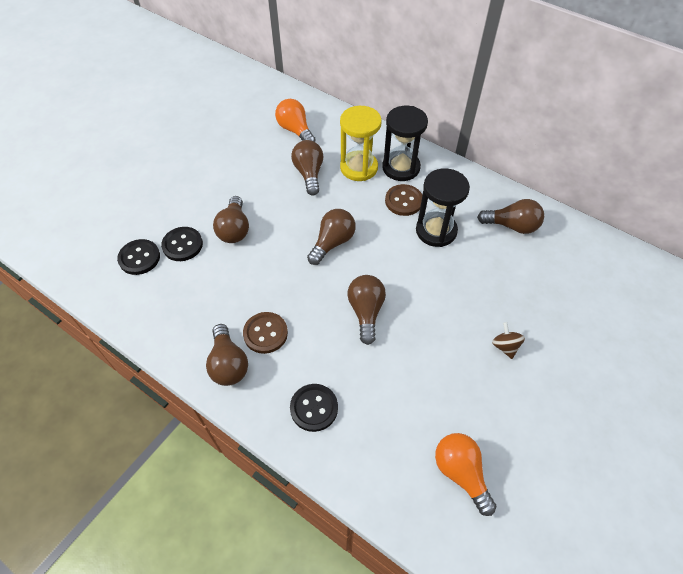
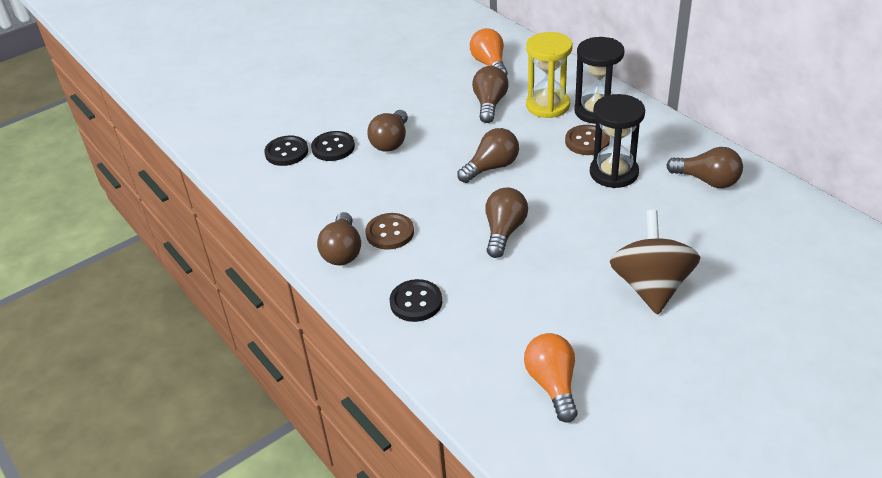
camera: 20 degrees right, 15 degrees down
(505, 346) = (651, 287): brown spinning top -> brown spinning top, size x2.33

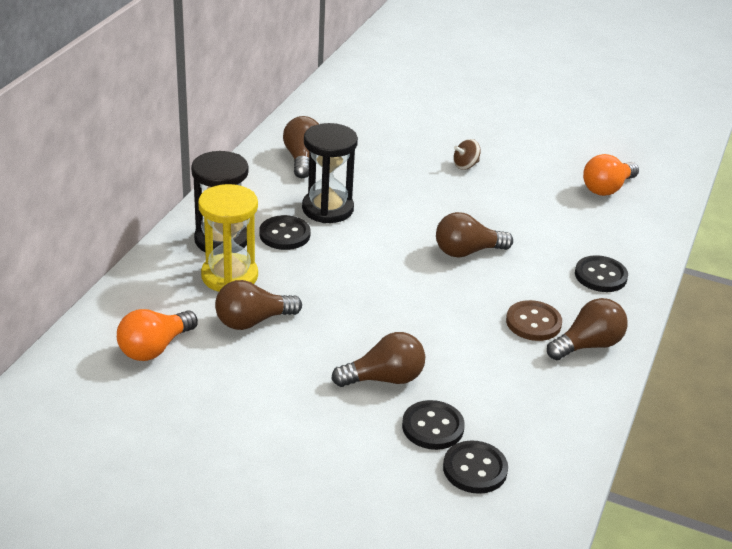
camera: 125 degrees left, 5 degrees down
(491, 167) = (375, 286): brown light bulb -> none
(587, 141) = (284, 234): brown button -> black button
(651, 287) = (465, 165): brown spinning top -> brown spinning top, size x0.43

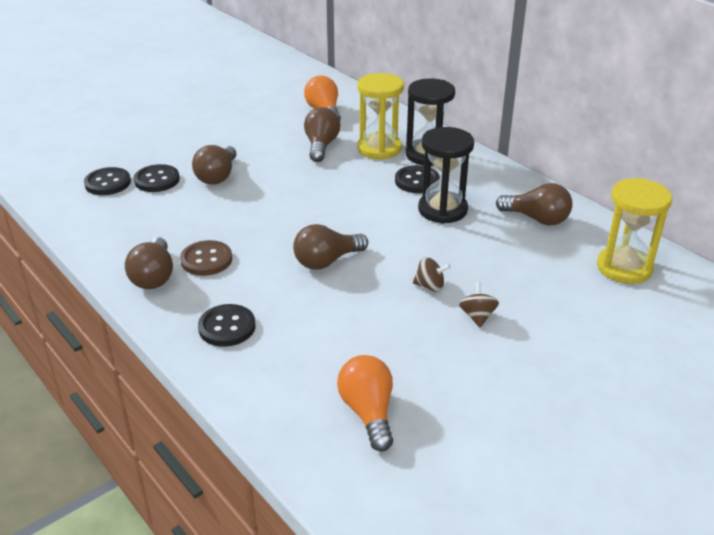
camera: 120 degrees right, 0 degrees up
(343, 115) = (624, 268): none -> yellow hourglass
(450, 192) = (430, 286): none -> brown spinning top
(467, 252) = (327, 261): brown light bulb -> brown light bulb turned 135 degrees counterclockwise

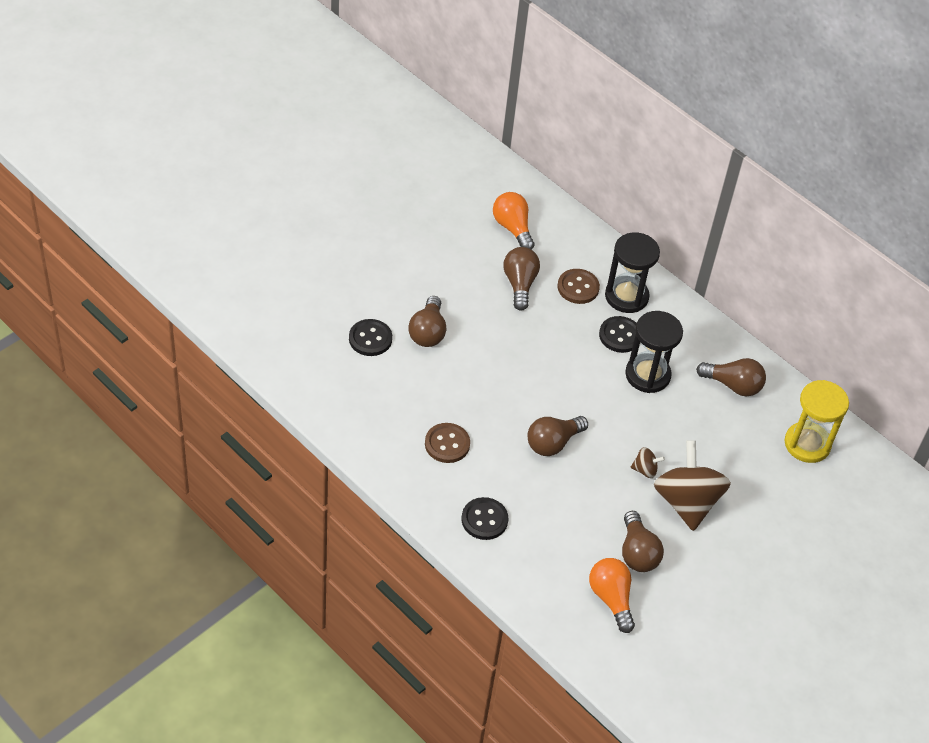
camera: 10 degrees left, 15 degrees up
(108, 183) = (323, 344): black button -> none
(154, 276) = (406, 465): brown light bulb -> brown light bulb (637, 553)
(379, 148) = (578, 287): yellow hourglass -> brown button
(477, 316) = (686, 502): brown spinning top -> brown spinning top, size x2.33

